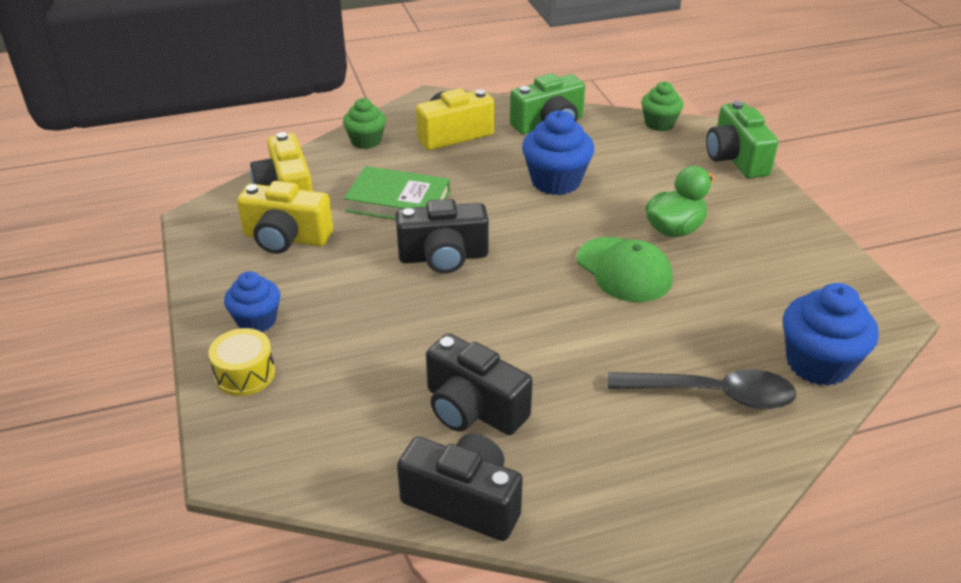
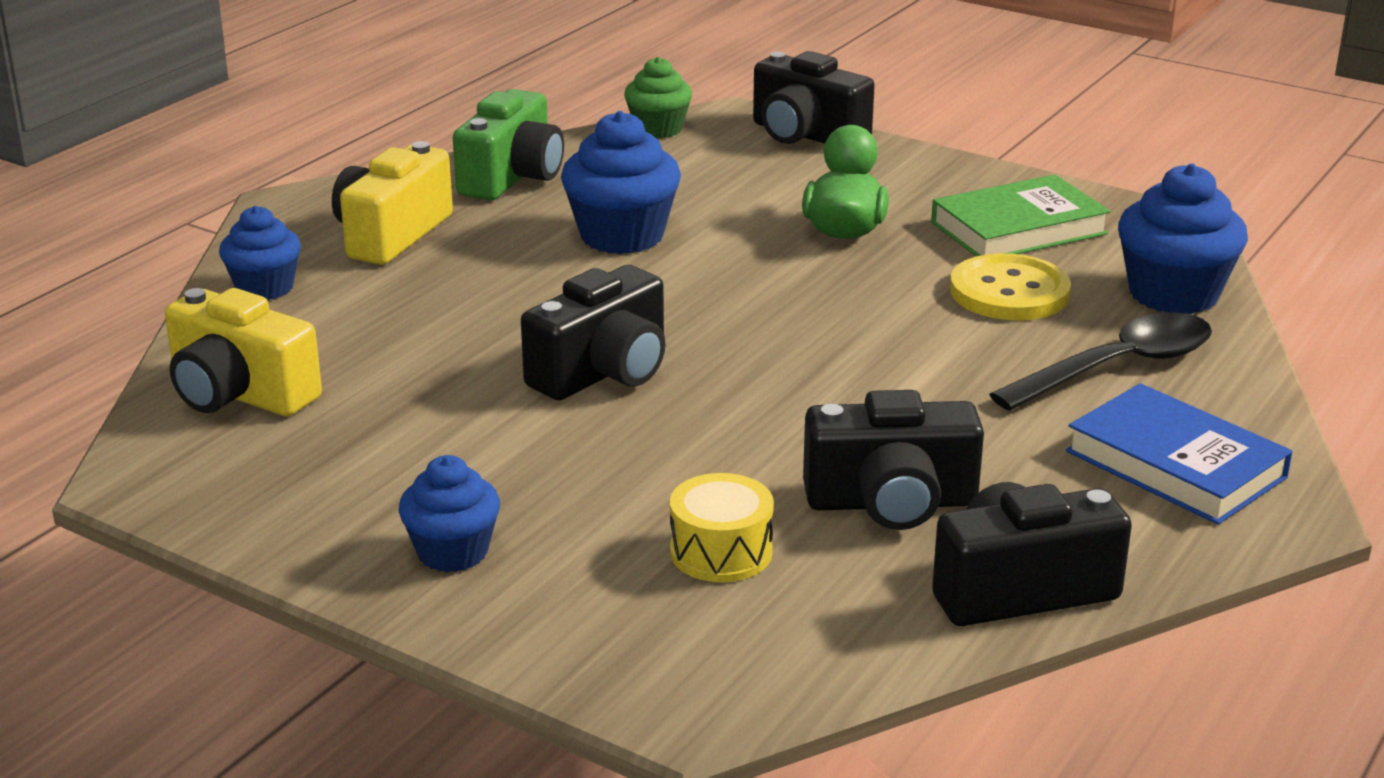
camera: 40 degrees left, 10 degrees down
(245, 374) = (537, 614): yellow drum -> yellow drum (721, 552)
(286, 238) = (334, 445): yellow camera -> none
(366, 141) = (265, 288): green cupcake -> blue cupcake
(398, 201) = (436, 338): green book -> green book (1018, 228)
(624, 270) = (849, 294): green cap -> none
(657, 477) = (1175, 464): none -> blue book
(716, 312) = (1009, 292): none -> yellow button
(735, 159) = (806, 135): green camera -> black camera

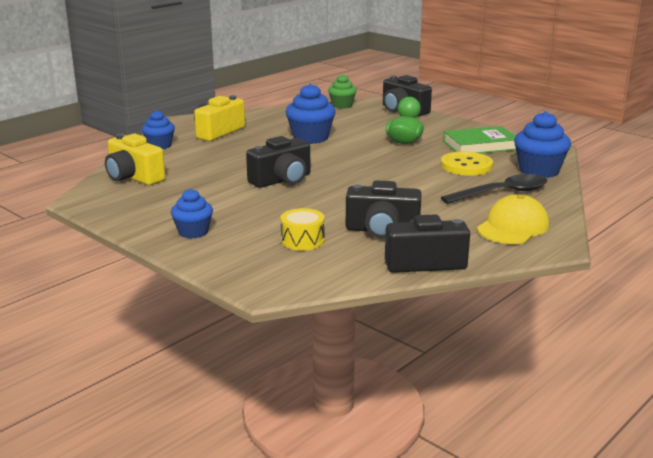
camera: 10 degrees right, 5 degrees down
(512, 177) = (275, 117): green camera -> none
(1175, 464) = (513, 227): blue book -> yellow cap

